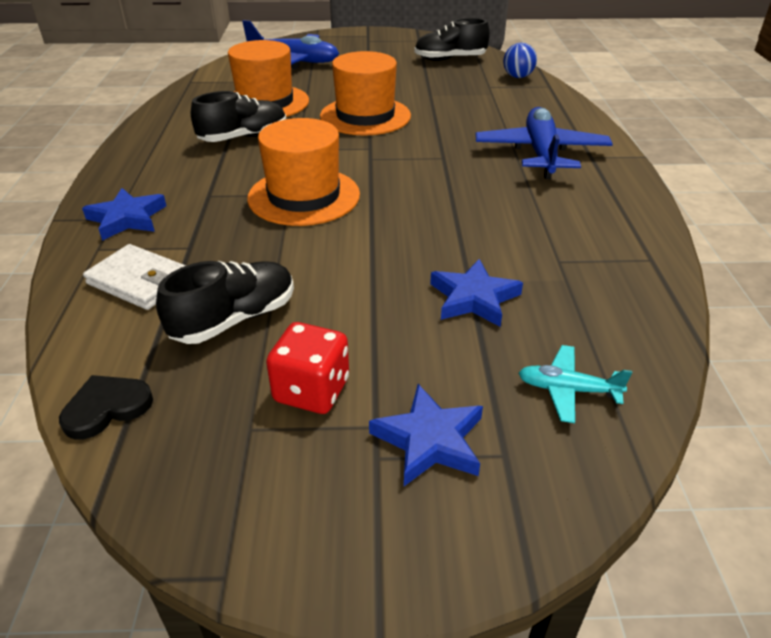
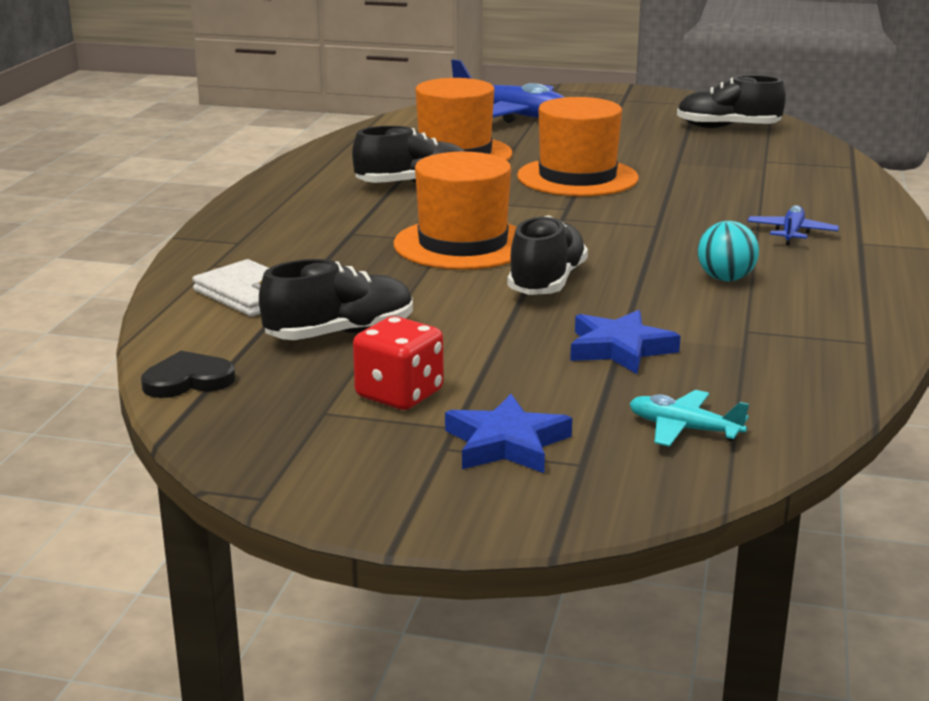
camera: 15 degrees right, 15 degrees down
(127, 219) = (252, 243): blue star -> none
(386, 230) = (547, 283): none -> black shoe
(517, 77) = (813, 153): blue ball -> none
(517, 207) = (725, 279): none -> turquoise ball
(541, 153) = (791, 233): blue plane -> blue plane, size x0.49

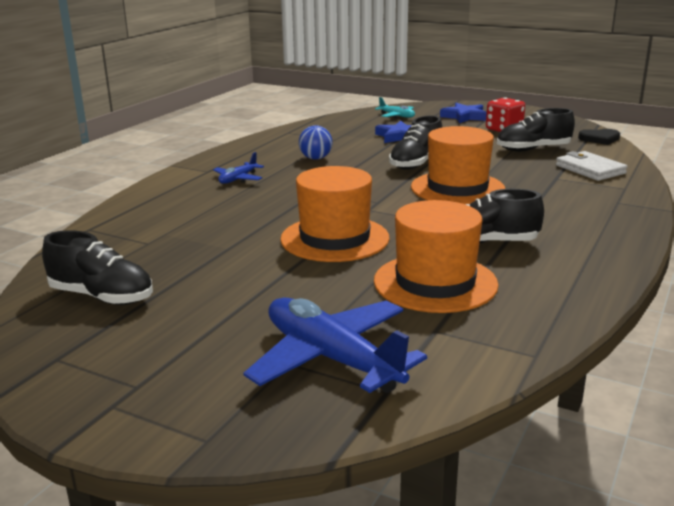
camera: 165 degrees left, 0 degrees up
(725, 279) = (316, 158): turquoise ball -> blue ball

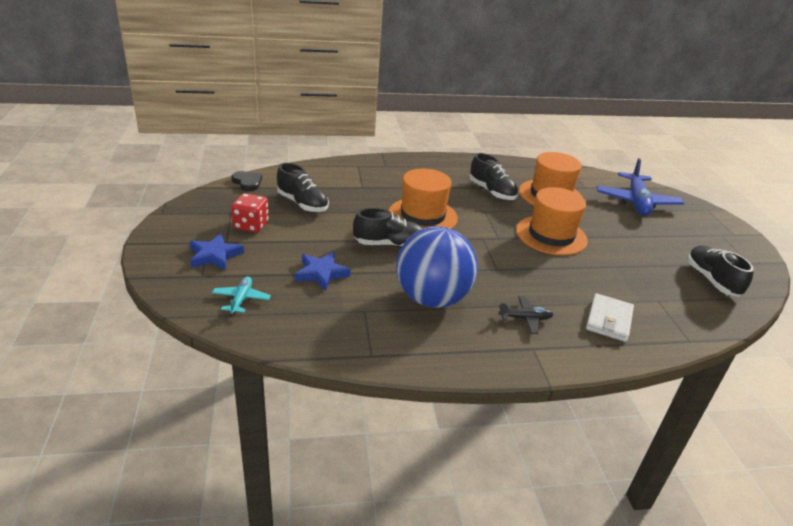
camera: 130 degrees left, 10 degrees up
(238, 179) = (525, 319): blue plane -> black plane
(316, 158) = (432, 298): blue ball -> blue ball, size x2.29
(590, 169) = (331, 178): white wallet -> white wallet (609, 320)

